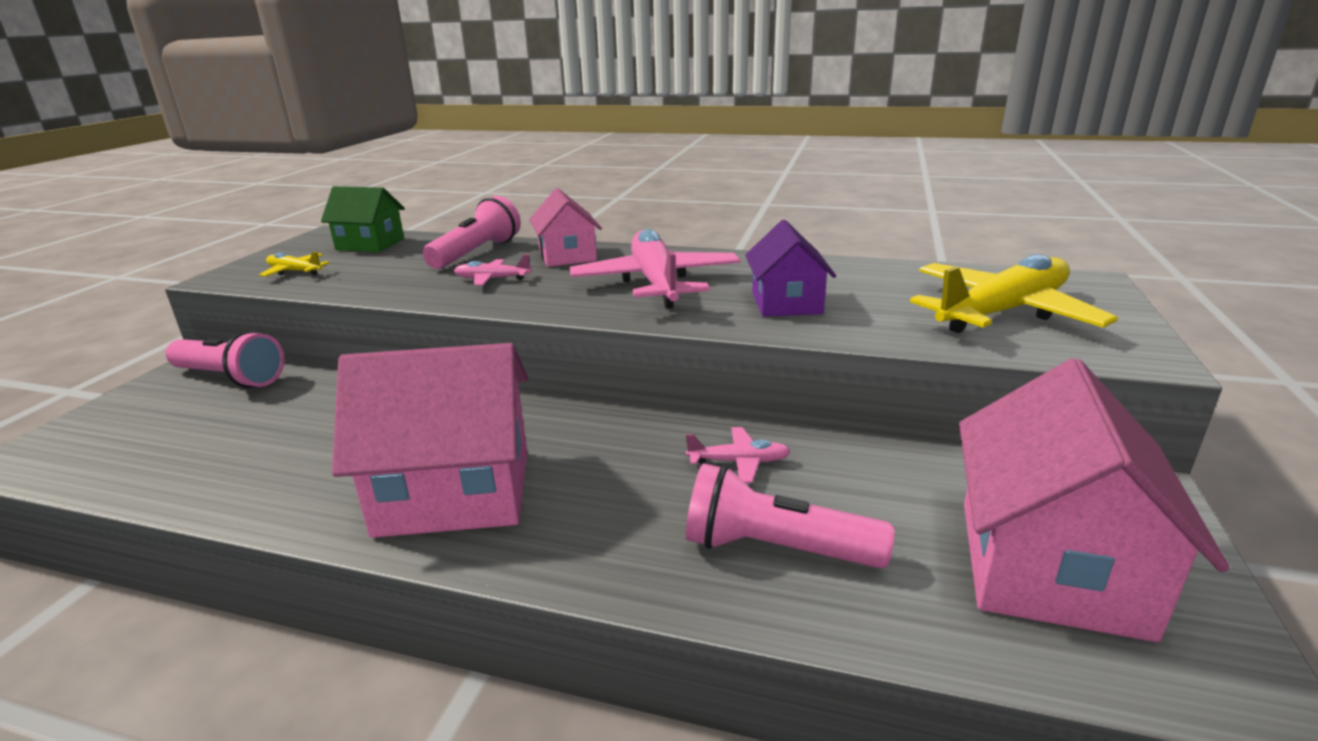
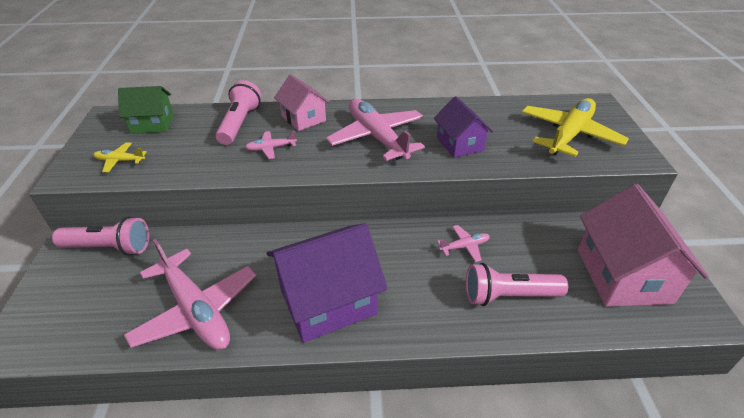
camera: 20 degrees left, 15 degrees up
(263, 465) = (196, 310): none -> pink plane
(455, 491) = (328, 301): pink house -> purple house

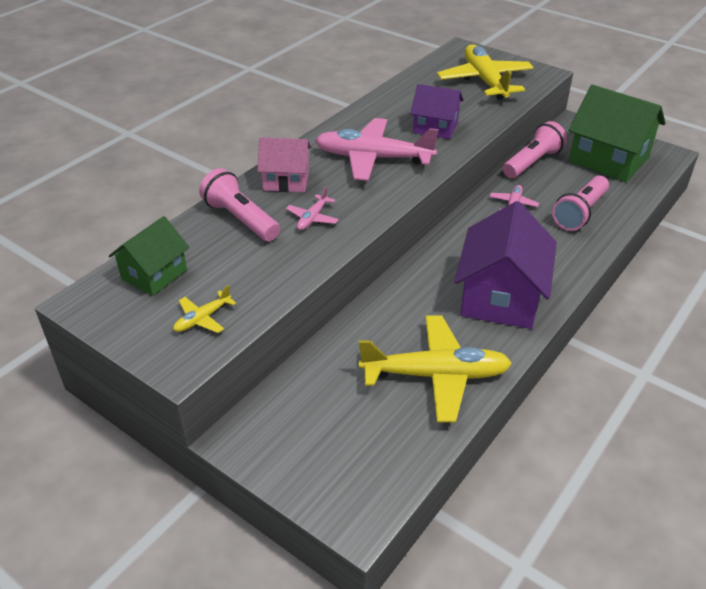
camera: 50 degrees left, 0 degrees up
(109, 247) = (278, 407): pink flashlight -> pink flashlight (532, 162)
(196, 310) = (436, 375): pink plane -> yellow plane
(623, 276) = (608, 160): pink house -> green house

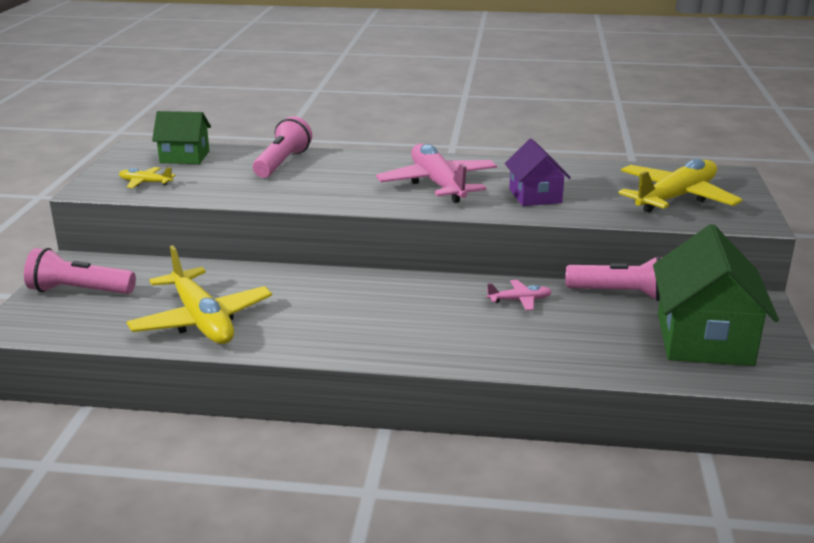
camera: 60 degrees right, 15 degrees down
(286, 180) = (357, 163): pink house -> none
(312, 218) = (312, 184): pink plane -> none
(500, 297) = (346, 327): purple house -> none
(580, 213) = (555, 342): pink flashlight -> pink flashlight (79, 291)

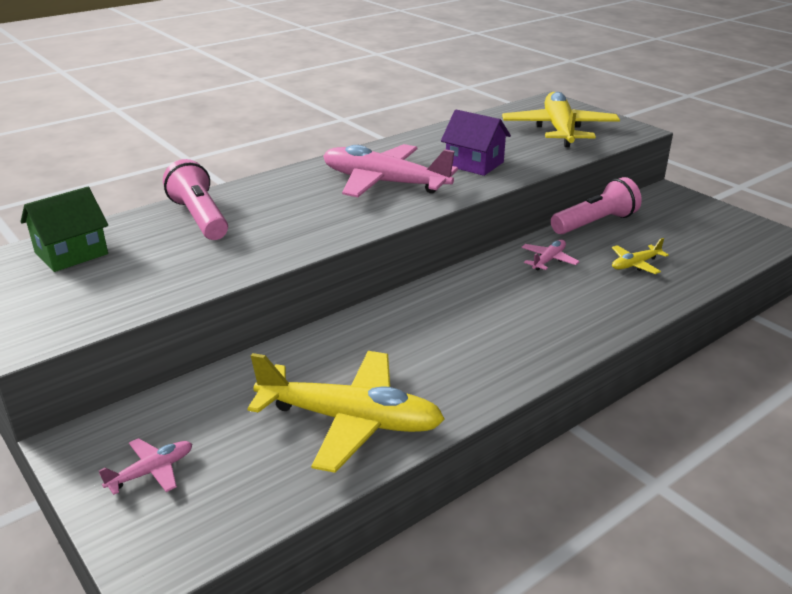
camera: 45 degrees left, 5 degrees up
(79, 291) = (152, 471): pink flashlight -> pink plane
(145, 183) = (88, 300): yellow plane -> yellow plane (635, 264)
(704, 339) = (694, 232): green house -> none

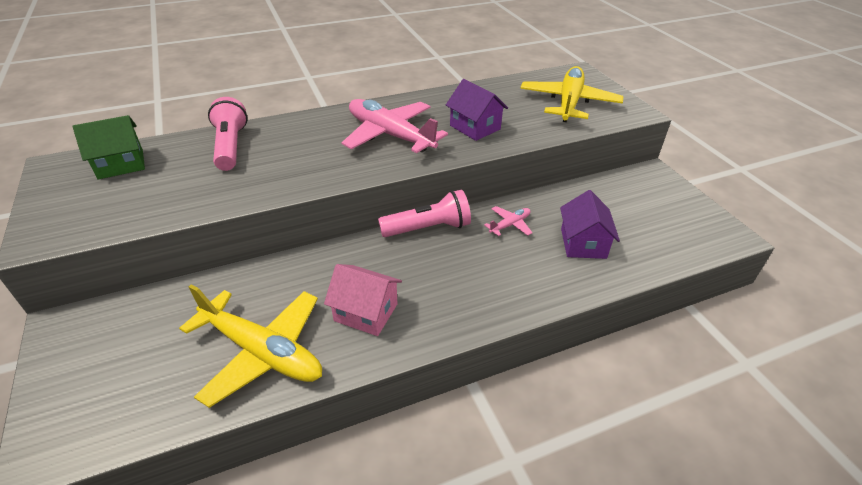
camera: 15 degrees right, 10 degrees up
(152, 471) = (94, 365): pink plane -> none
(444, 363) = (366, 312): none -> pink house
(595, 223) = (570, 194): pink flashlight -> pink flashlight (428, 228)
(635, 264) = (583, 243): yellow plane -> purple house

